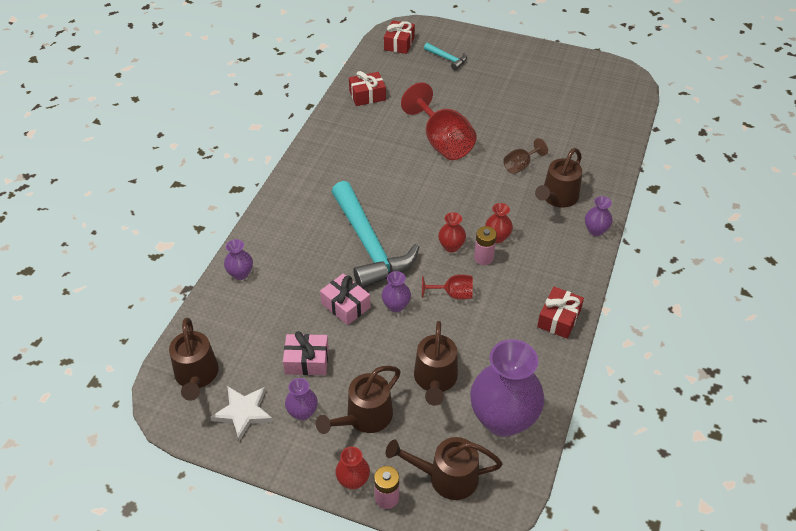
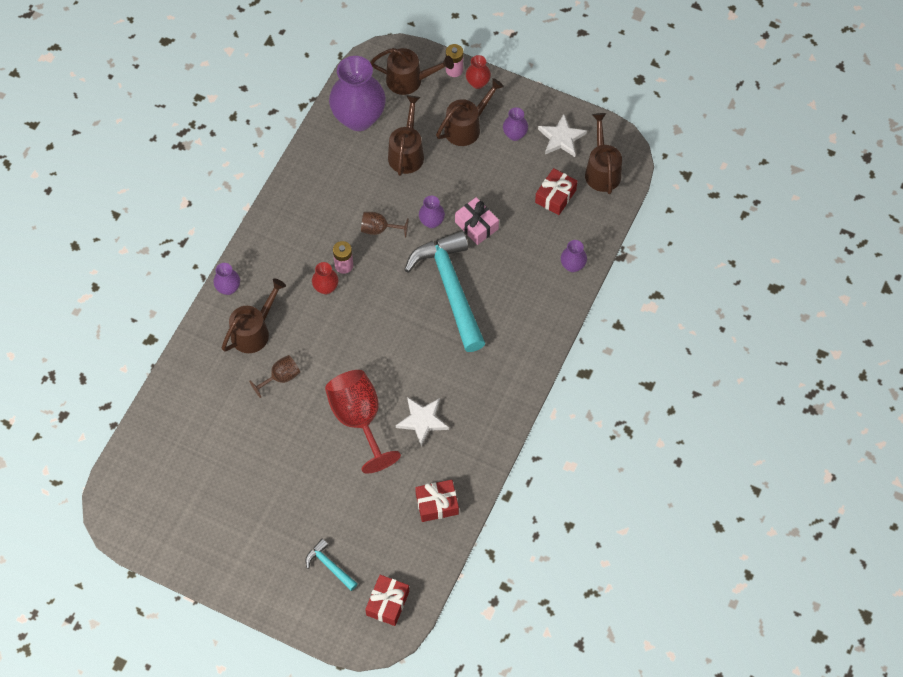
camera: 175 degrees left, 15 degrees up
(307, 361) = (511, 177): pink gift -> none
(385, 144) = (422, 420): none -> white star
(451, 246) = (372, 280): red vase -> none
(453, 294) = (379, 229): red goblet -> brown goblet
(559, 319) = (291, 198): red gift -> red gift (555, 196)

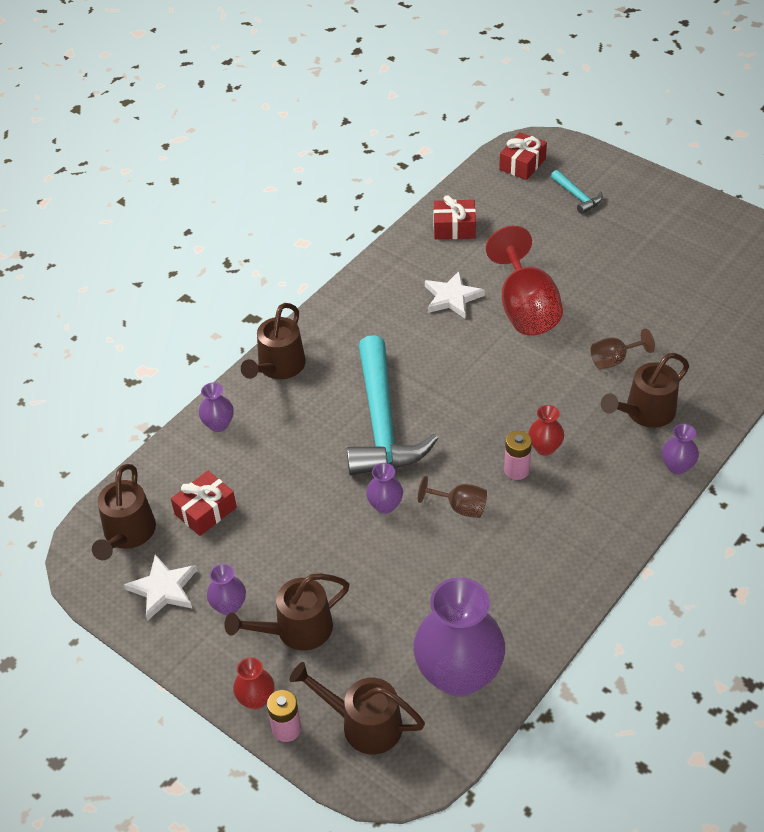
camera: 165 degrees left, 15 degrees down
(407, 152) = (396, 607): brown watering can -> brown watering can (278, 367)
(476, 225) = (325, 491): pink gift -> none

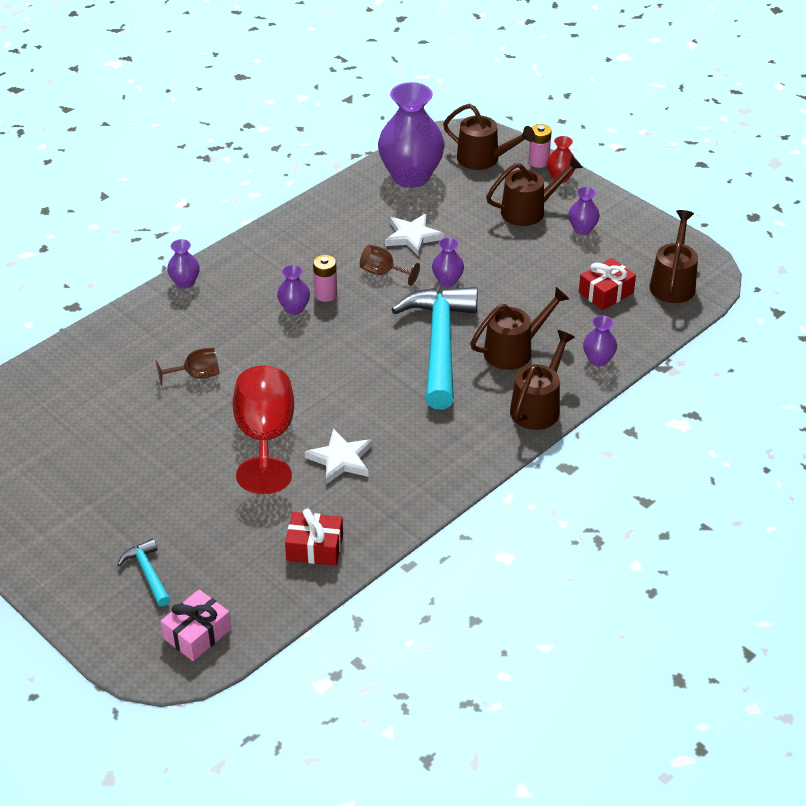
camera: 175 degrees left, 5 degrees down
(164, 589) = (636, 244): white star -> white star (412, 237)
(522, 164) = (197, 634): red gift -> pink gift
(545, 447) = (294, 308): red vase -> purple vase
(644, 413) = (191, 326): brown watering can -> brown watering can (514, 350)

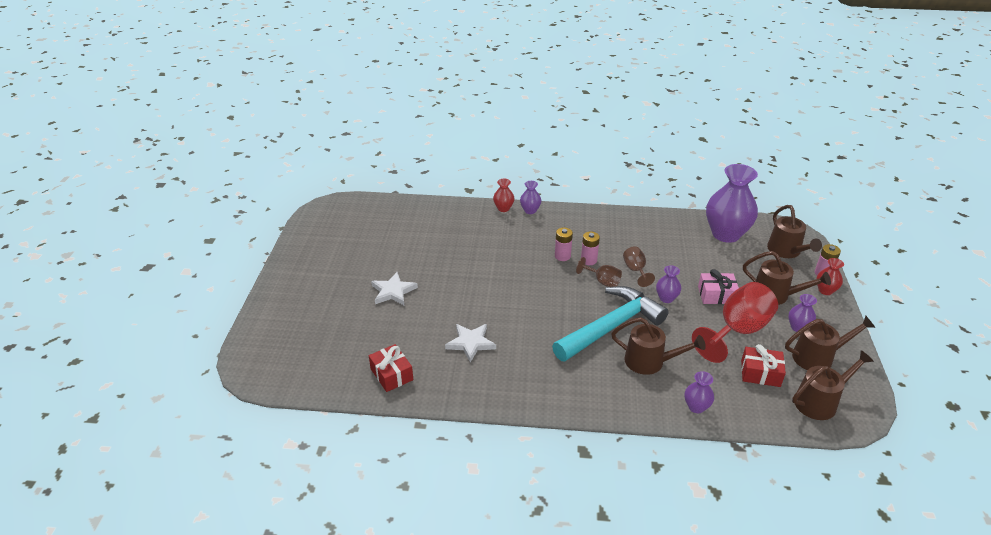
camera: 50 degrees right, 5 degrees down
(148, 573) = (312, 322): turquoise hammer -> none
(152, 300) = (503, 208): none -> red vase
(196, 375) = (470, 254): brown goblet -> brown goblet (602, 281)
(197, 634) = (284, 367): pink gift -> pink gift (716, 295)
(265, 438) = (453, 304): red goblet -> red goblet (737, 331)
(294, 308) = (562, 256): purple vase -> pink battery
(412, 237) = (680, 263): white star -> white star (393, 291)
(538, 406) = (617, 403): brown watering can -> brown watering can (818, 357)

